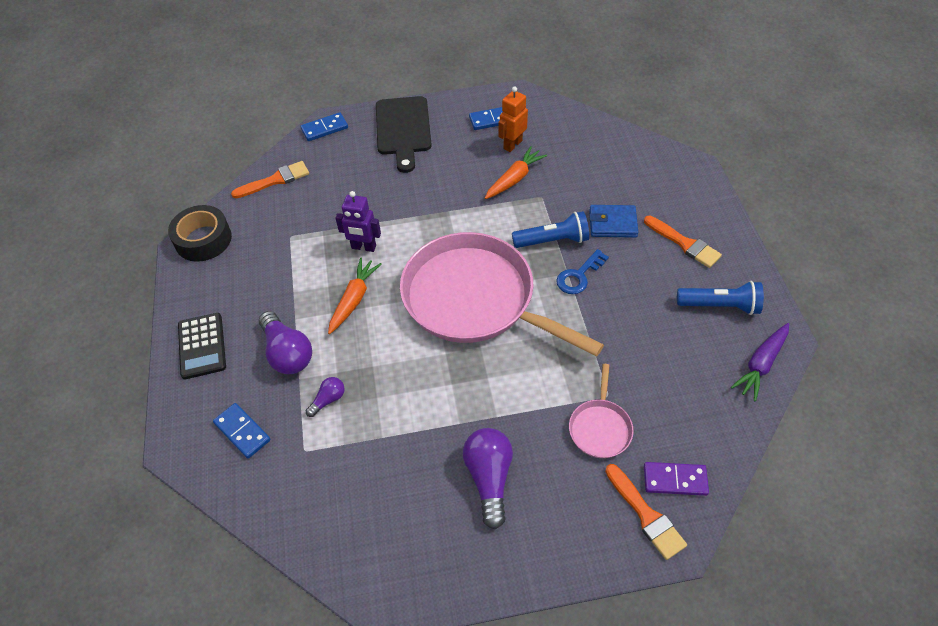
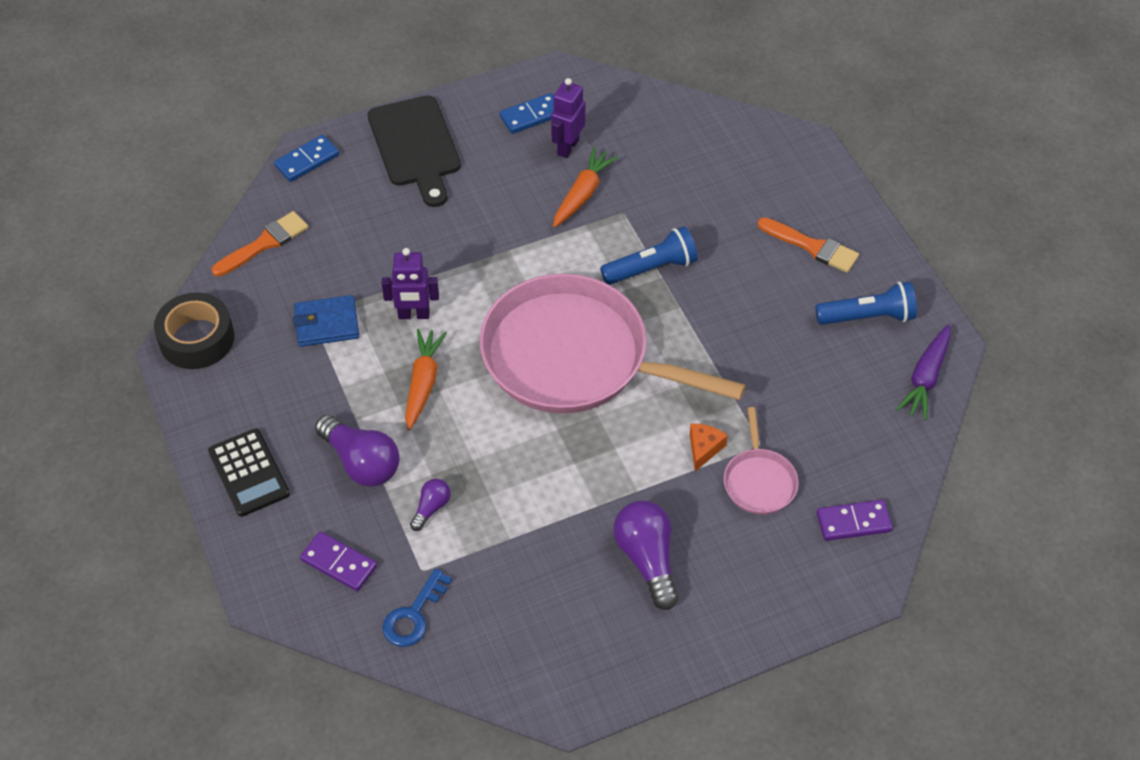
camera: 15 degrees left, 0 degrees up
(242, 432) = (339, 563): blue domino -> purple domino
(512, 145) = (567, 147): orange robot -> purple robot
(560, 391) = (704, 448): none -> orange cheese
(579, 276) = (694, 308): blue key -> blue key (414, 615)
(612, 223) = (720, 234): blue wallet -> blue wallet (326, 324)
(646, 515) = (829, 564): orange brush -> none

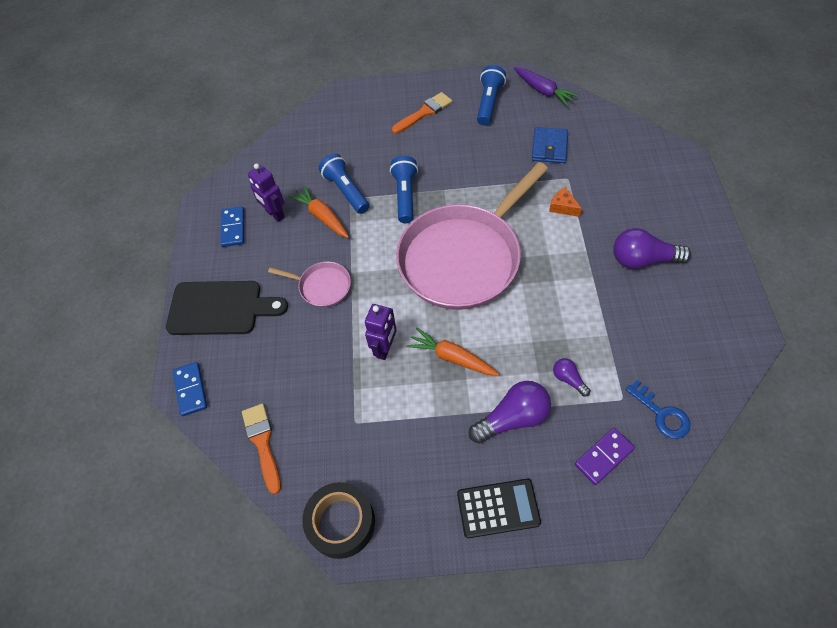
camera: 65 degrees left, 5 degrees up
(326, 324) = (368, 413): blue wallet -> blue wallet (549, 147)
(634, 204) = (346, 190): none -> blue flashlight
(759, 481) = (596, 186): pink pan -> pink pan (322, 286)
(853, 522) = (638, 151): purple domino -> none

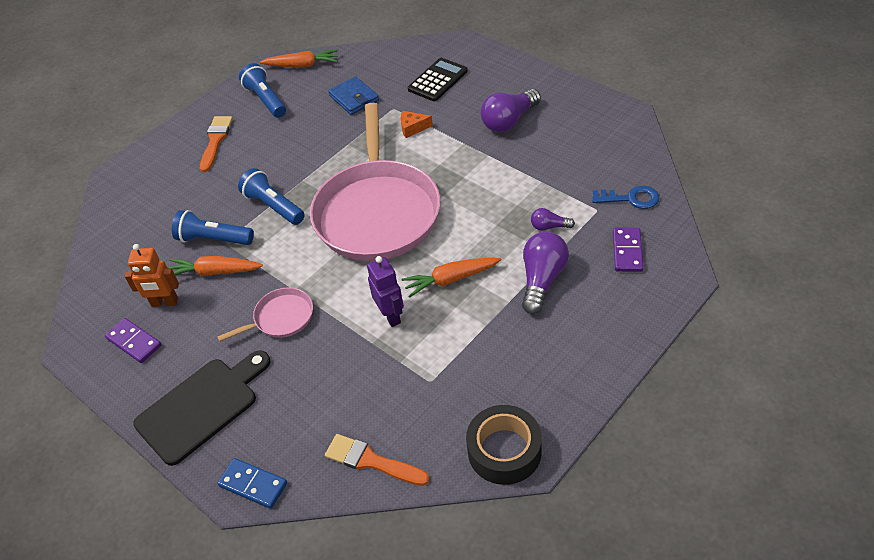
camera: 45 degrees left, 10 degrees down
(233, 228) = (134, 342): blue domino -> purple domino
(275, 214) = (164, 302): purple robot -> orange robot
(498, 508) = (600, 339): black calculator -> black calculator (438, 80)
(543, 91) = (302, 65): purple carrot -> orange carrot

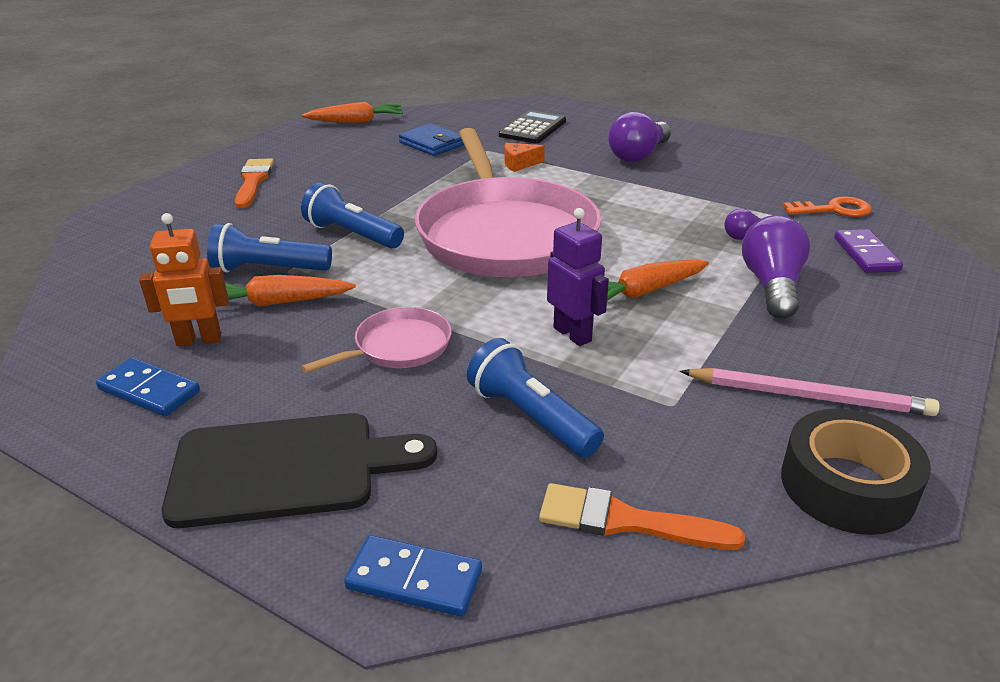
camera: 15 degrees left, 15 degrees down
(134, 342) = (149, 390): purple domino -> blue domino
(201, 407) = (286, 468): black cutting board -> black cutting board turned 45 degrees clockwise
(266, 100) = (315, 147): blue flashlight -> blue flashlight (530, 417)
(517, 382) = (809, 396): none -> pink pencil
(630, 198) = (834, 210): blue key -> orange key

